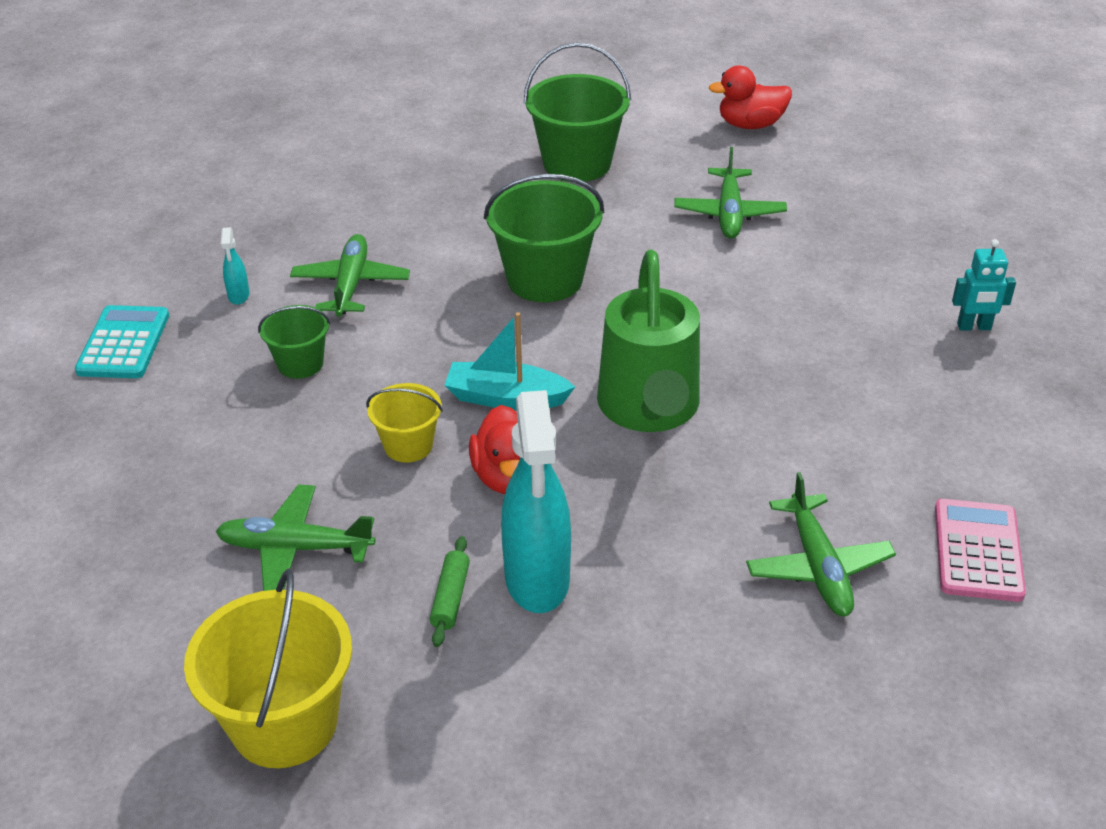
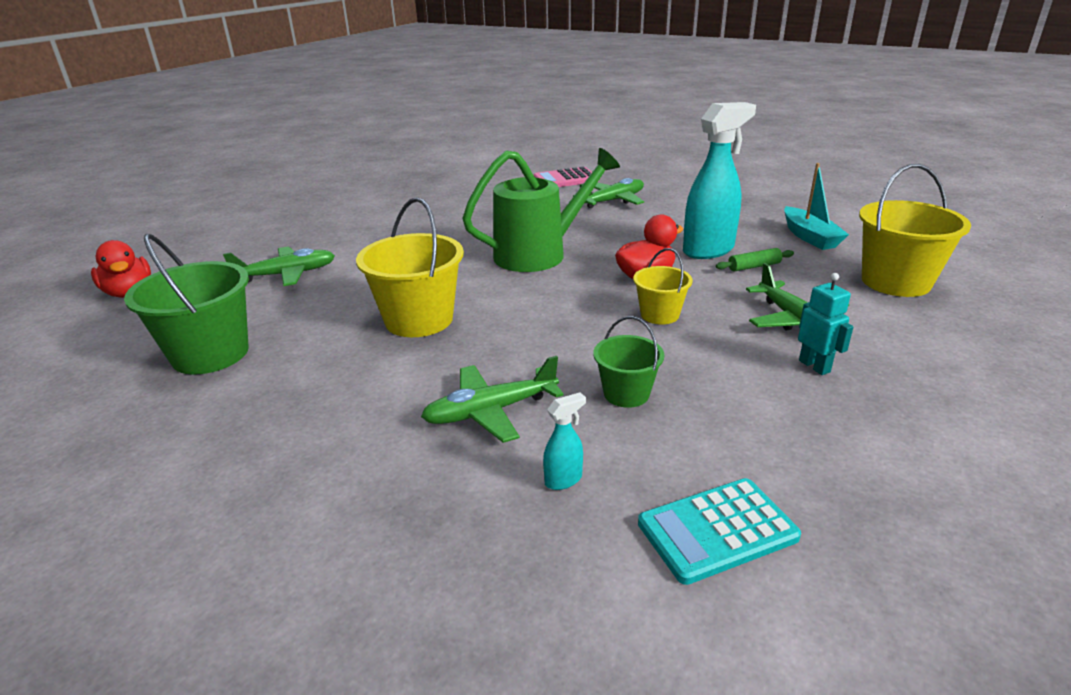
camera: 115 degrees left, 10 degrees down
(506, 398) = (574, 296): turquoise boat -> turquoise boat (810, 237)
(545, 279) = (419, 320): green bucket -> yellow bucket
(974, 327) = (391, 198): turquoise robot -> turquoise robot (814, 366)

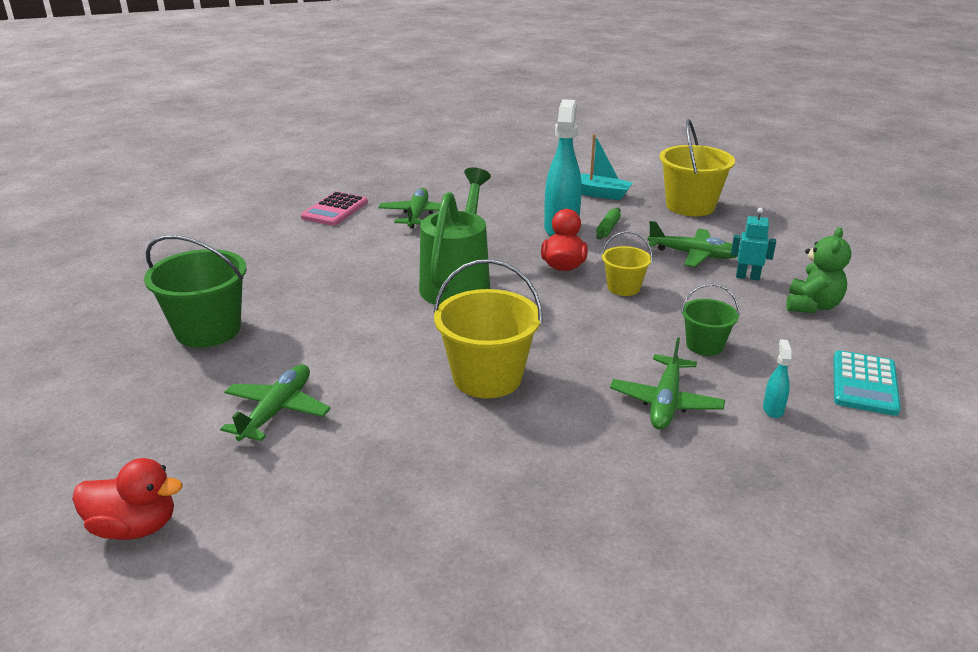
camera: 50 degrees left, 0 degrees up
(210, 354) = (386, 506): green bucket -> green bucket (208, 330)
(833, 429) = (812, 306): none -> green teddy bear

